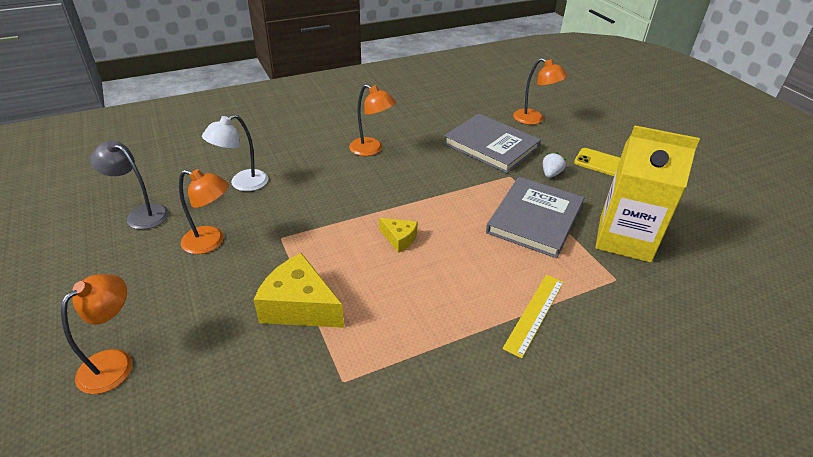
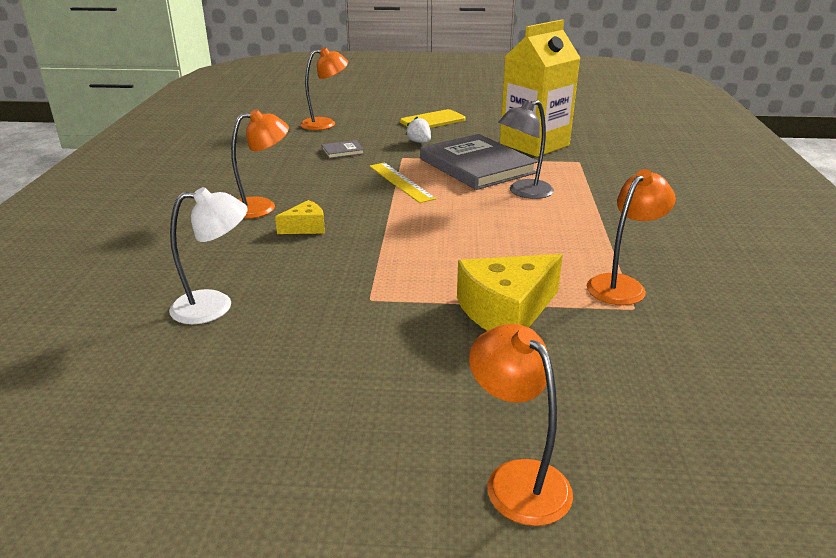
camera: 60 degrees left, 10 degrees down
(141, 214) = (175, 413): grey lamp -> grey lamp (524, 192)
(211, 242) = (324, 354): orange lamp -> orange lamp (622, 285)
(242, 184) = (215, 306): white lamp -> white lamp turned 90 degrees counterclockwise
(399, 239) = (444, 230): yellow cheese -> yellow cheese (306, 227)
(491, 146) = (342, 151): grey book -> grey book, size x0.40
(535, 313) = (597, 200): yellow ruler -> yellow ruler (401, 182)

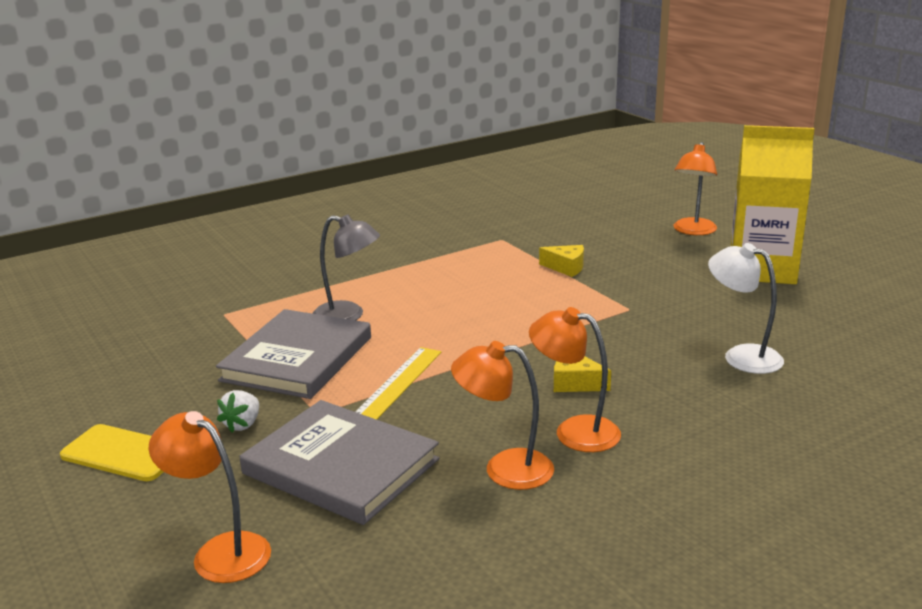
camera: 125 degrees left, 5 degrees down
(342, 151) = (341, 466): grey book -> grey book, size x2.48
(506, 311) = (566, 267): yellow cheese -> yellow cheese, size x0.54
(534, 144) = (182, 350): yellow carton -> yellow carton (762, 269)
(622, 285) = (476, 247): orange lamp -> orange lamp (504, 469)

